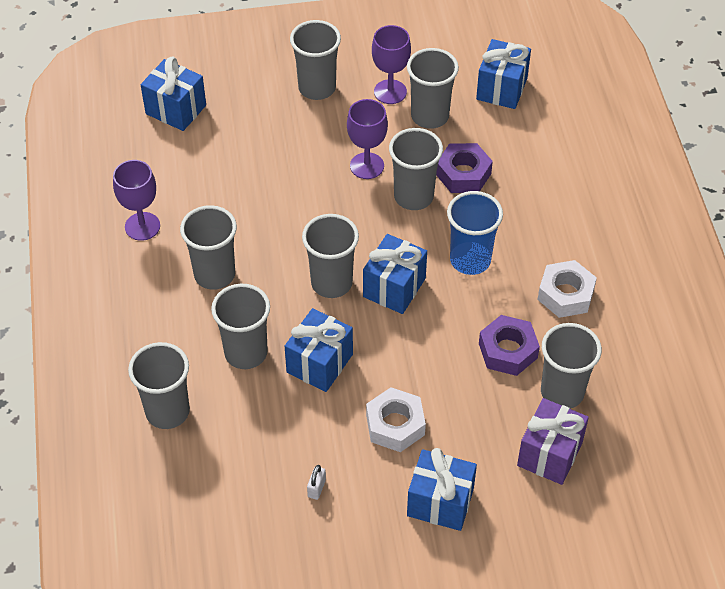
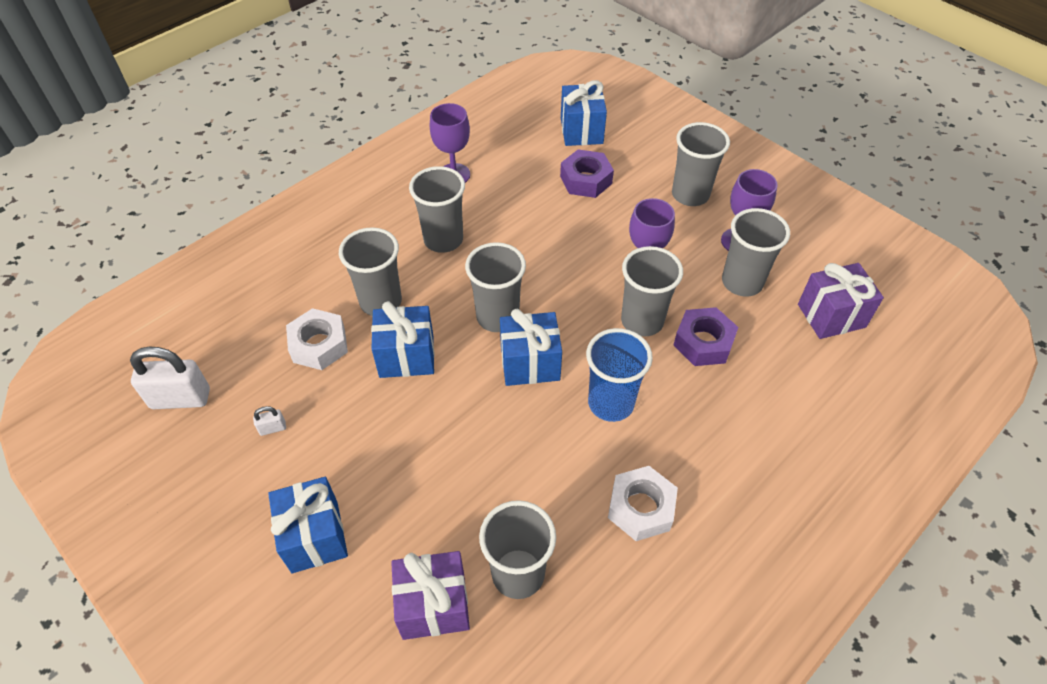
camera: 55 degrees right, 0 degrees up
(167, 411) = (288, 286): grey cup -> none
(229, 544) = (180, 398): none -> white padlock
(395, 425) = (379, 449): white nut -> white nut (319, 345)
(501, 89) = (831, 315): blue gift -> purple gift
(508, 351) = (531, 495): purple nut -> purple nut (586, 180)

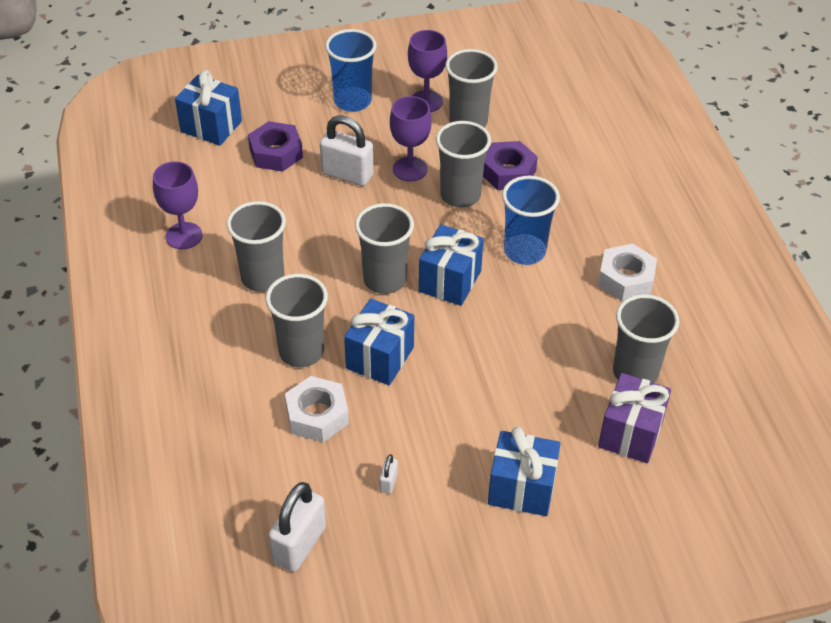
camera: 60 degrees left, 5 degrees down
(600, 233) = (347, 174): none -> white padlock
(690, 195) = (352, 101): grey cup -> blue cup
(831, 315) = (536, 94): purple gift -> none

